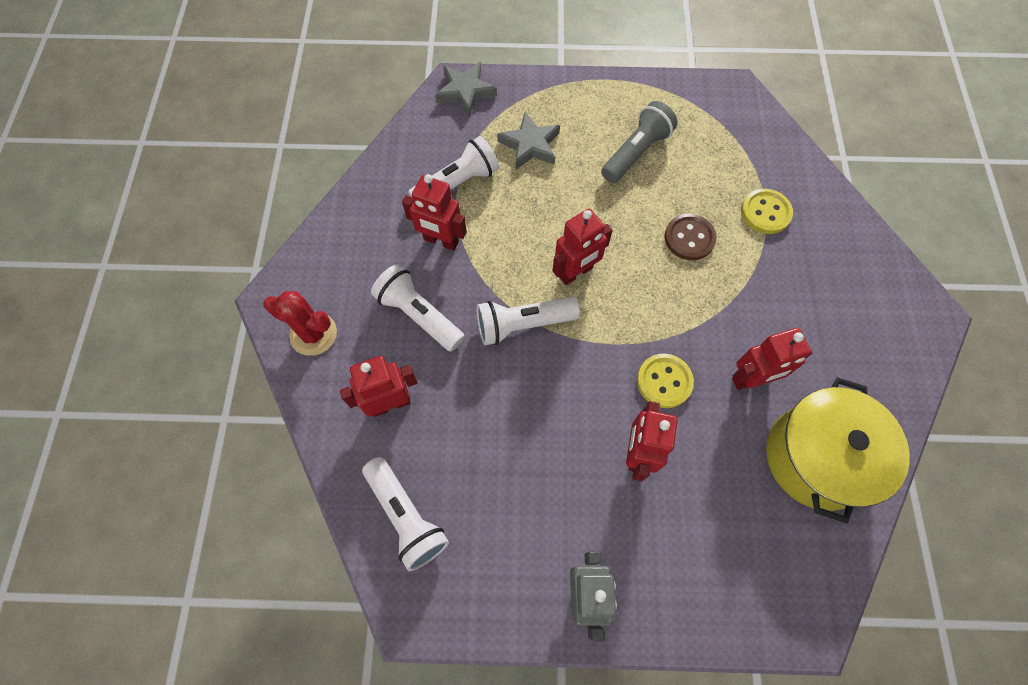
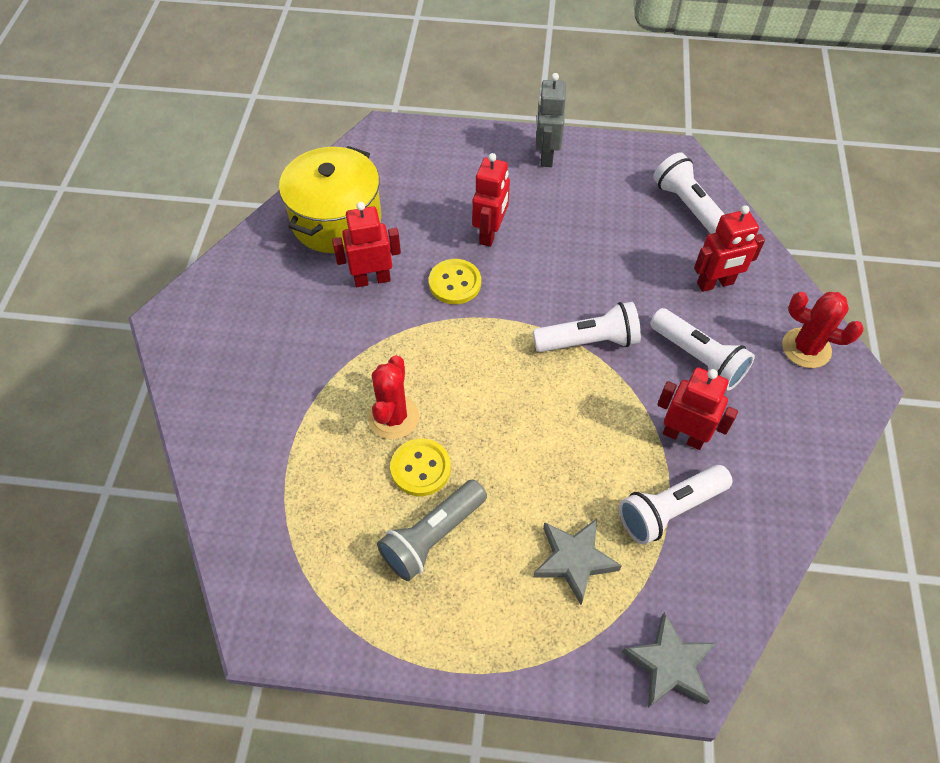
camera: 175 degrees left, 10 degrees down
(576, 272) = (529, 389): red robot -> none
(689, 238) = (393, 417): brown button -> red cactus
(765, 212) = (294, 441): yellow button -> yellow button (420, 468)

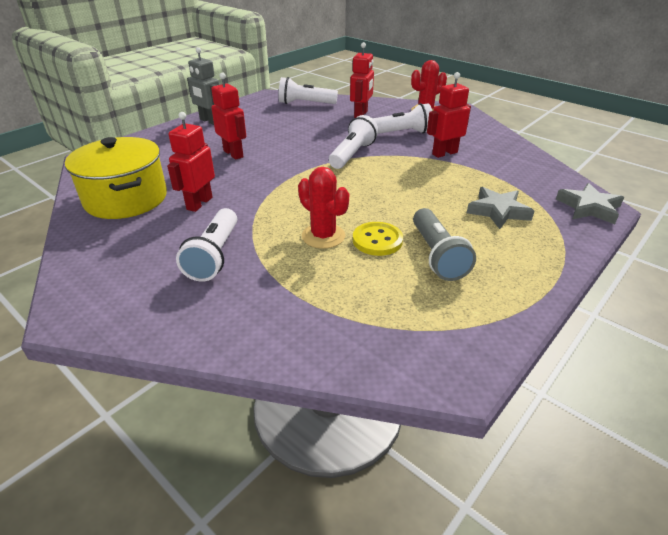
camera: 55 degrees left, 20 degrees down
(455, 283) = (251, 177): yellow button -> none
(669, 510) = (488, 173): white flashlight -> white flashlight (214, 256)

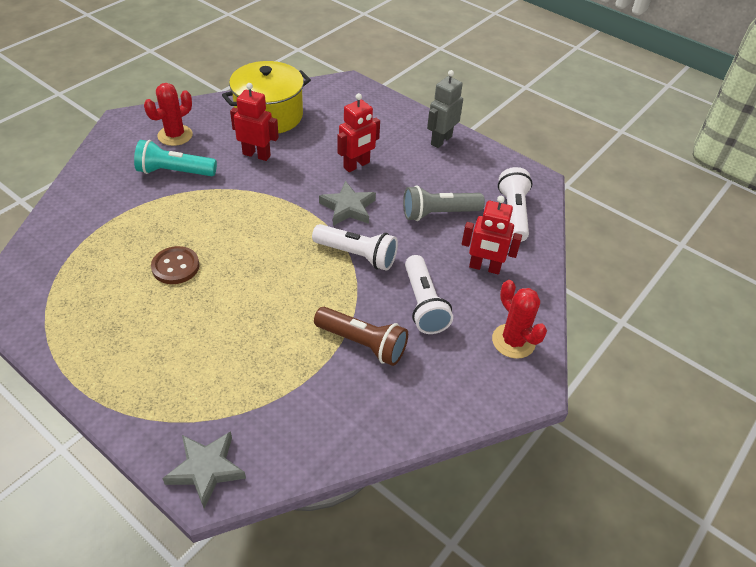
camera: 85 degrees right, 10 degrees up
(214, 256) = (174, 172): white flashlight -> turquoise flashlight
(323, 236) = (190, 231): red cactus -> red cactus (175, 135)
(377, 240) = (175, 266): yellow button -> brown button
(437, 255) = (142, 306): grey flashlight -> grey flashlight (438, 213)
(444, 153) = (362, 343): red robot -> brown flashlight
(498, 211) = (211, 371): grey star -> grey star (348, 208)

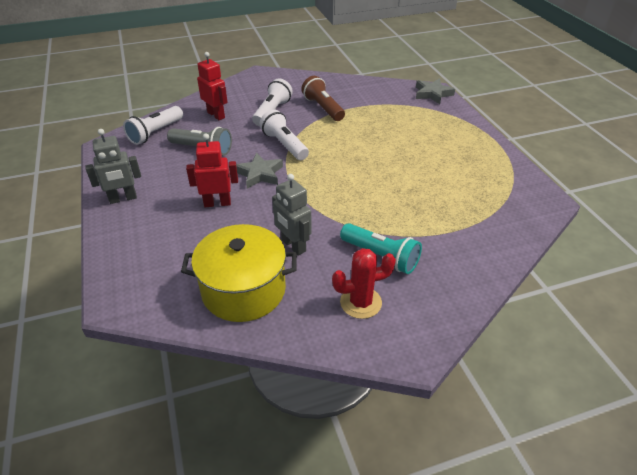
camera: 145 degrees left, 5 degrees down
(175, 266) = (413, 178): brown button -> none
(256, 155) = (293, 246): red robot -> grey robot
(513, 341) = (245, 86): red cactus -> none

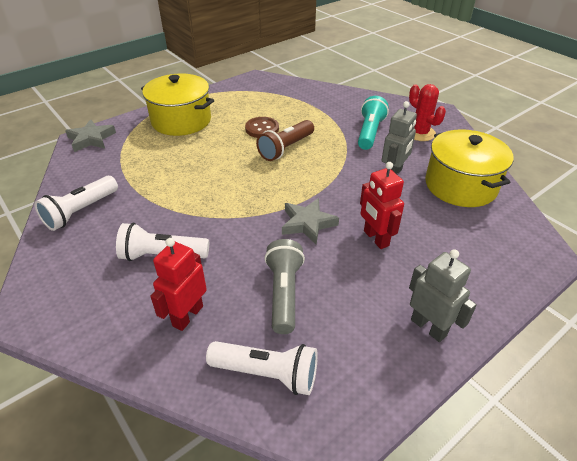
camera: 110 degrees left, 0 degrees up
(284, 145) = (241, 221): white flashlight -> white flashlight (81, 211)
(323, 108) = (141, 211): brown flashlight -> brown flashlight (286, 148)
(418, 180) = (262, 129): none -> brown button
(451, 136) = (181, 120): none -> yellow pot

